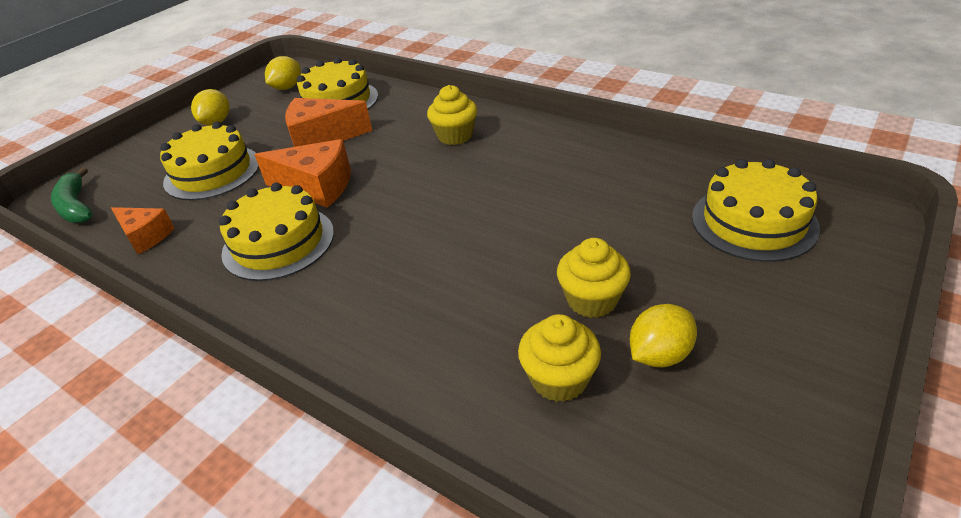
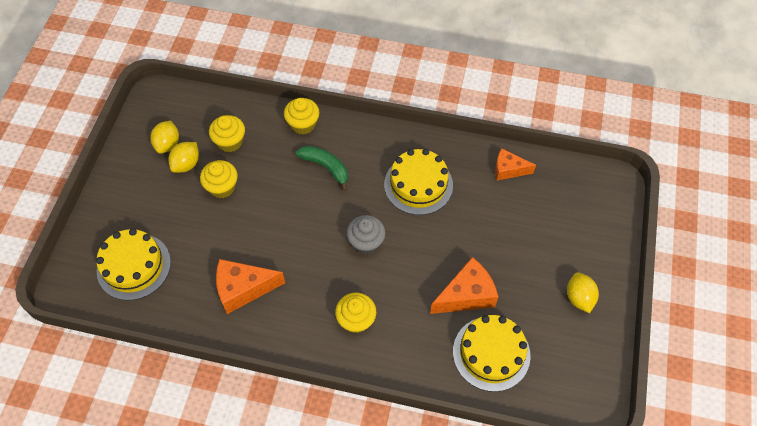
camera: 155 degrees right, 20 degrees up
(76, 206) = (586, 181): green banana -> green banana (326, 167)
(212, 172) = (521, 235): yellow cake -> none
(287, 87) = (561, 369): yellow lemon -> yellow lemon (168, 144)
(317, 187) = (429, 237): orange cheese -> orange cheese (243, 289)
(396, 379) = (303, 124): none -> yellow cupcake
(398, 195) = (366, 242): none -> grey cupcake

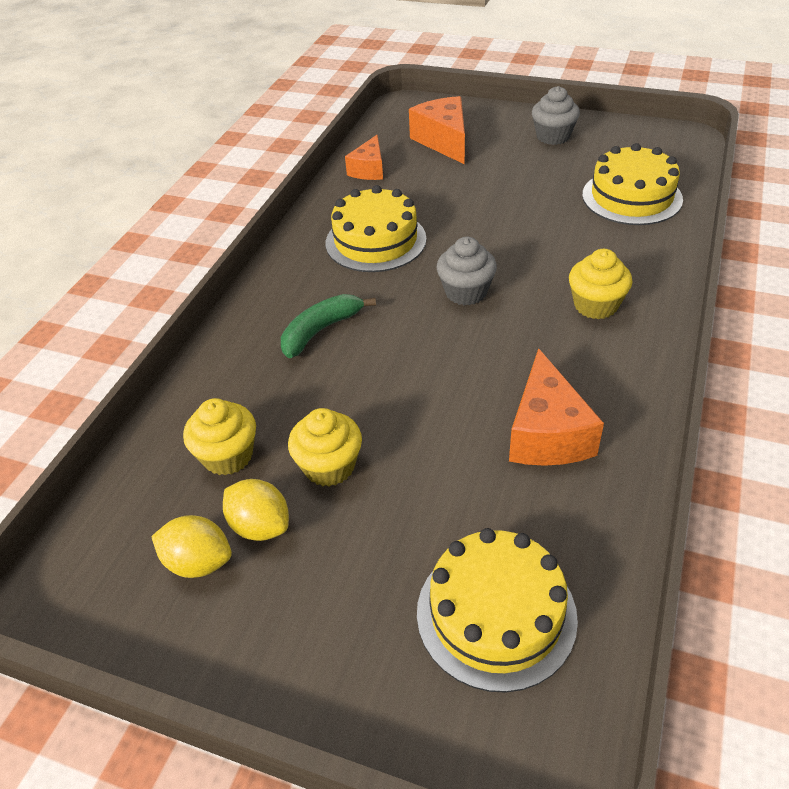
camera: 80 degrees left, 15 degrees down
(303, 124) = (225, 356): yellow cupcake -> none
(466, 295) = (552, 210): orange cheese -> orange cheese (443, 141)
(579, 298) = (553, 136): yellow lemon -> grey cupcake

